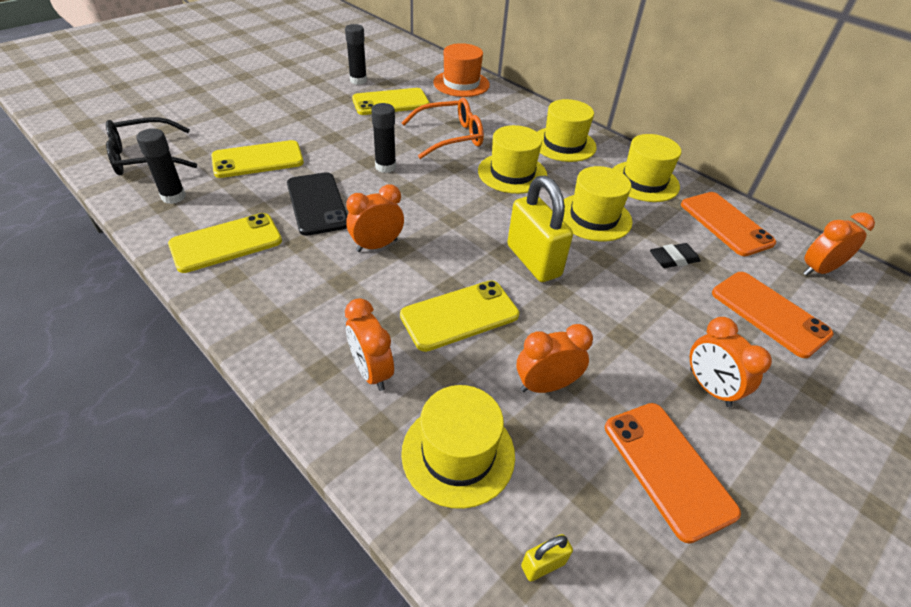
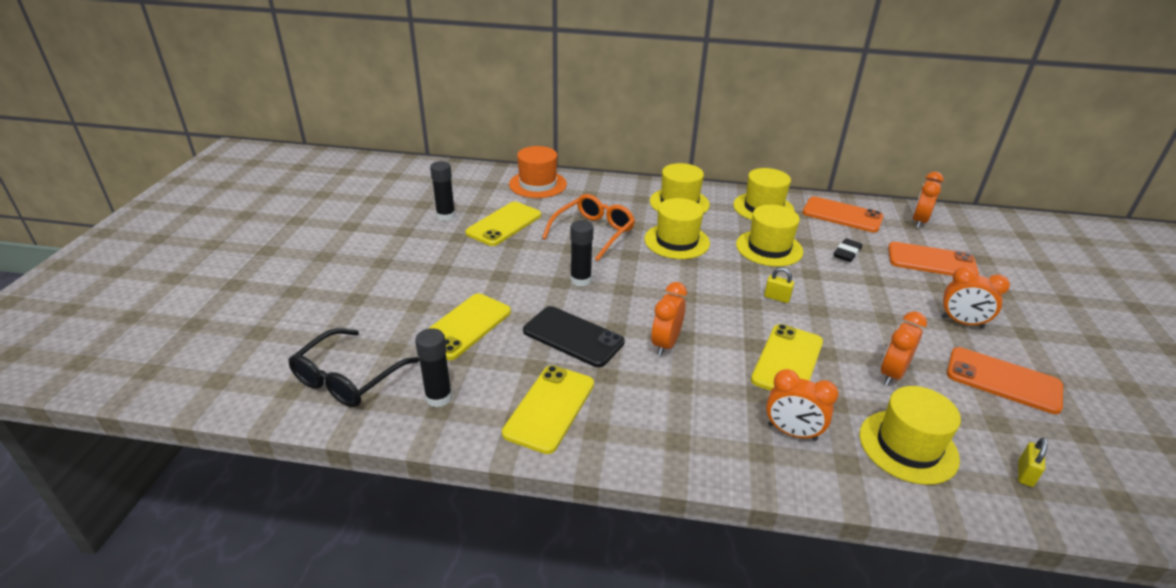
camera: 35 degrees left, 10 degrees down
(533, 261) = (776, 298): yellow padlock -> yellow padlock, size x0.43

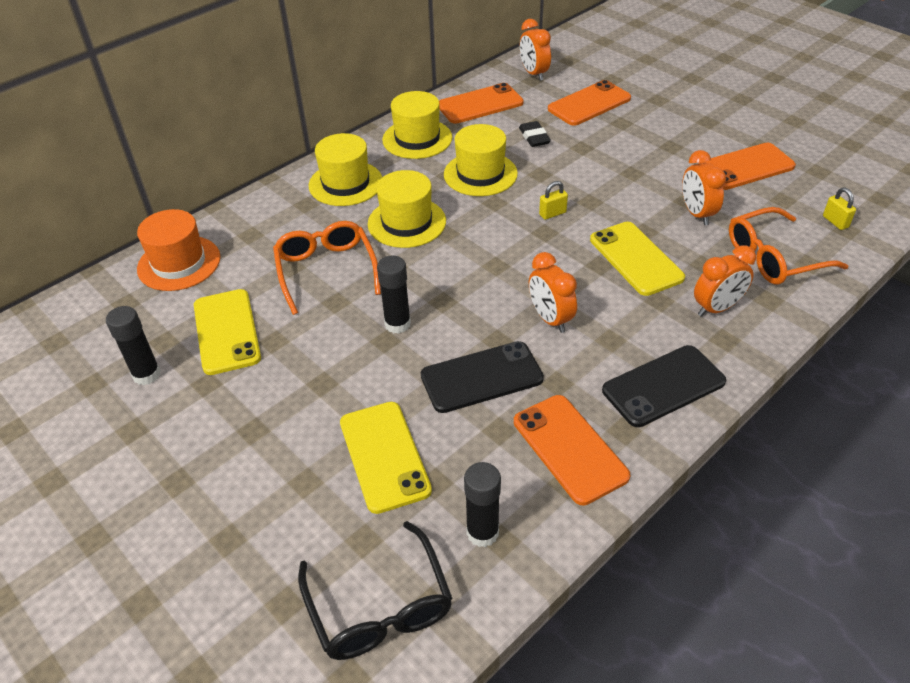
camera: 50 degrees left, 10 degrees up
(549, 408) = (569, 448): yellow phone -> orange phone
(665, 434) = (663, 386): none -> black phone
(908, 446) = (774, 257): yellow hat -> orange glasses
(962, 322) = (671, 141): orange clock -> none

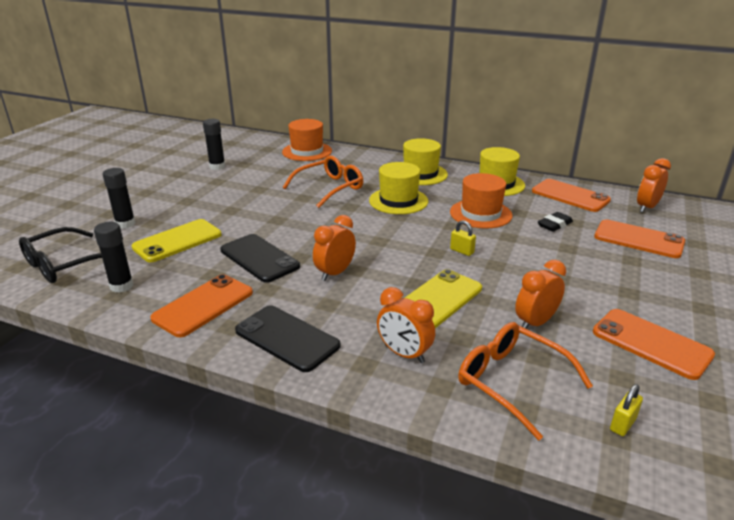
camera: 65 degrees right, 15 degrees down
(227, 331) = (259, 176): yellow phone -> none
(397, 324) = (294, 220): black glue stick -> black glue stick (125, 224)
(480, 174) = (480, 214): yellow hat -> orange hat

